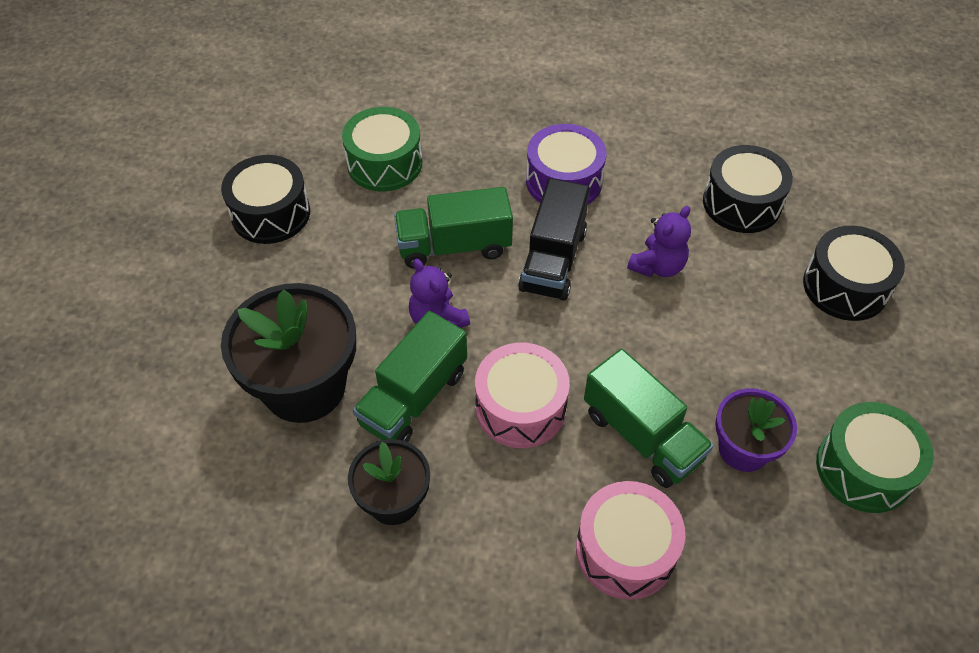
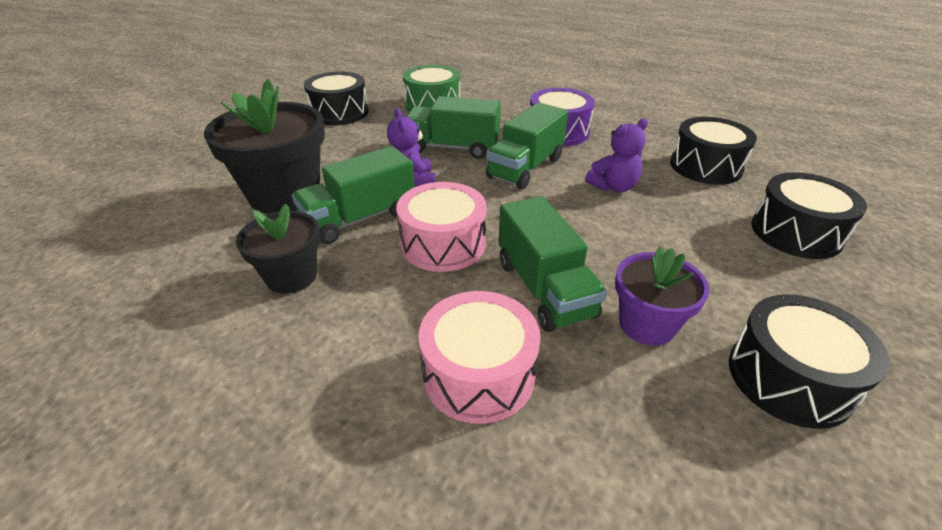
camera: 20 degrees right, 15 degrees down
(553, 260) = (525, 168): black truck -> green truck
(864, 468) = (789, 378): green drum -> black drum

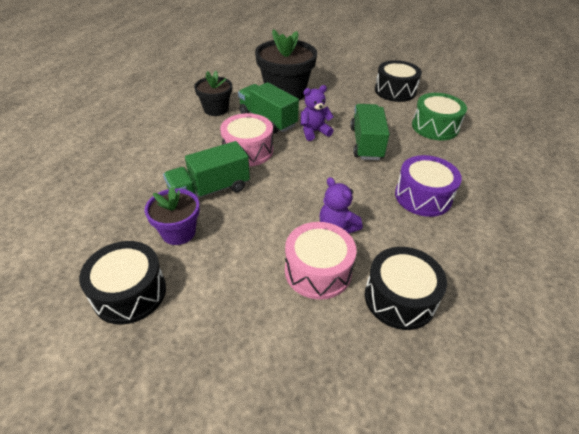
camera: 80 degrees right, 5 degrees up
(478, 374) = (149, 170): pink drum -> pink drum (318, 271)
(525, 168) = (350, 179): green truck -> none
(796, 232) = (293, 346): black drum -> none

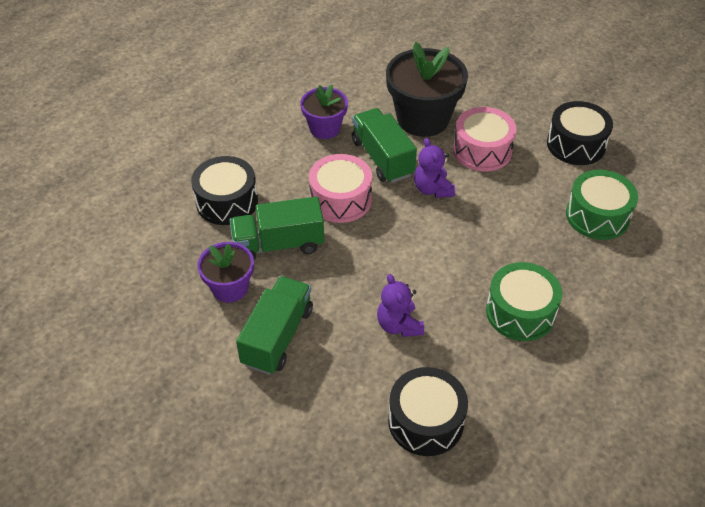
camera: 20 degrees right, 5 degrees up
(129, 293) = (166, 341): black drum -> black drum (227, 202)
(216, 109) = (325, 128): black flower pot -> purple flower pot
(314, 132) = (432, 189): purple teddy bear -> purple teddy bear turned 105 degrees counterclockwise
(318, 271) = (355, 369): pink drum -> pink drum (482, 150)
(366, 143) = (490, 221): green truck -> green truck (277, 337)
(423, 196) = (520, 312): purple drum -> green drum

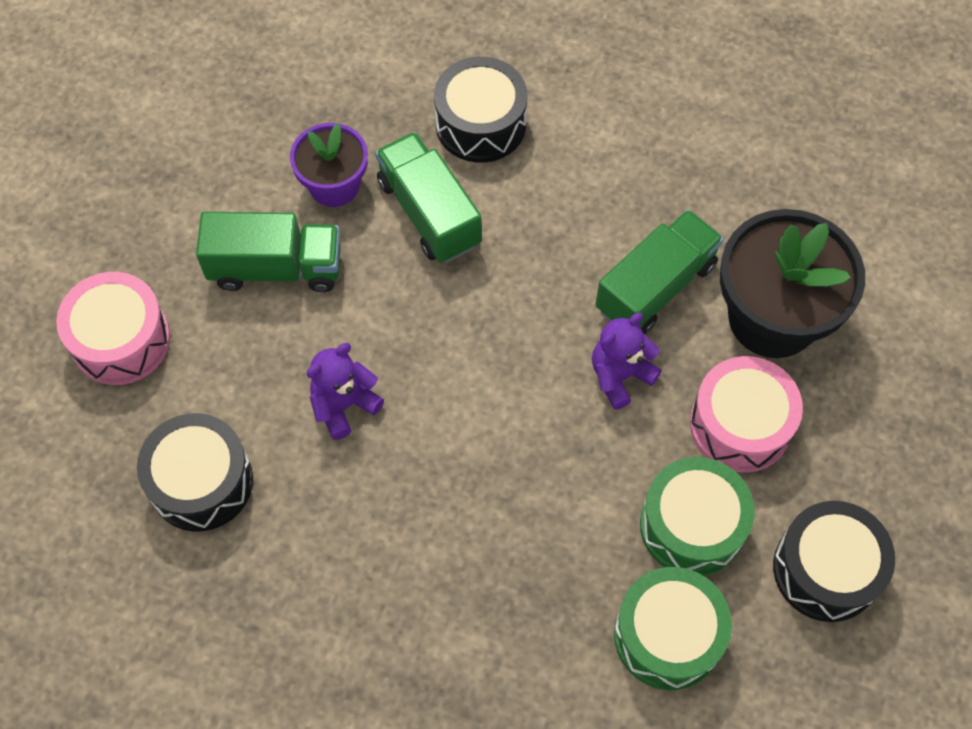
camera: 70 degrees right, 15 degrees up
(325, 128) = (683, 190): purple flower pot -> none
(340, 199) = (545, 260): pink drum -> pink drum (121, 340)
(520, 312) = (423, 559): green drum -> green drum (692, 525)

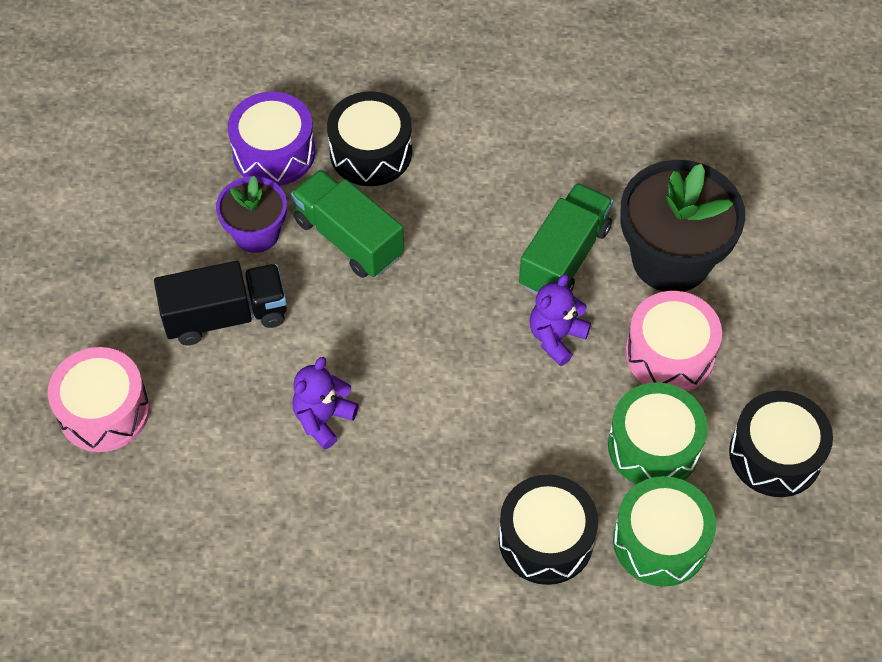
camera: 15 degrees left, 5 degrees down
(201, 482) = (216, 514): black drum -> black drum (546, 539)
(276, 268) = (226, 316): green truck -> black truck
(378, 101) = (274, 152): none -> purple drum

